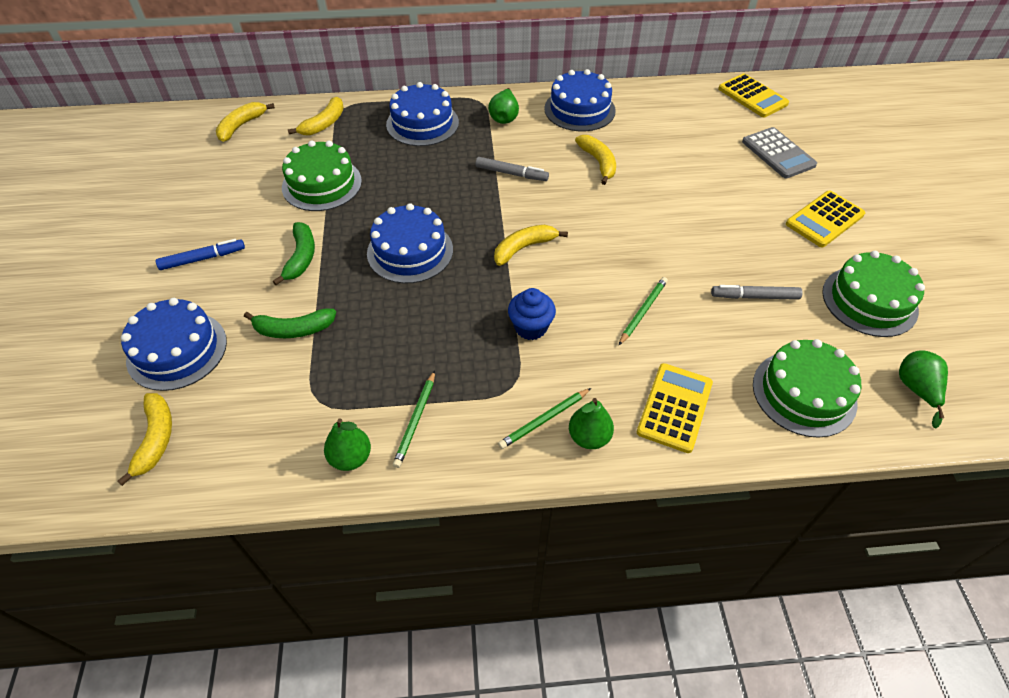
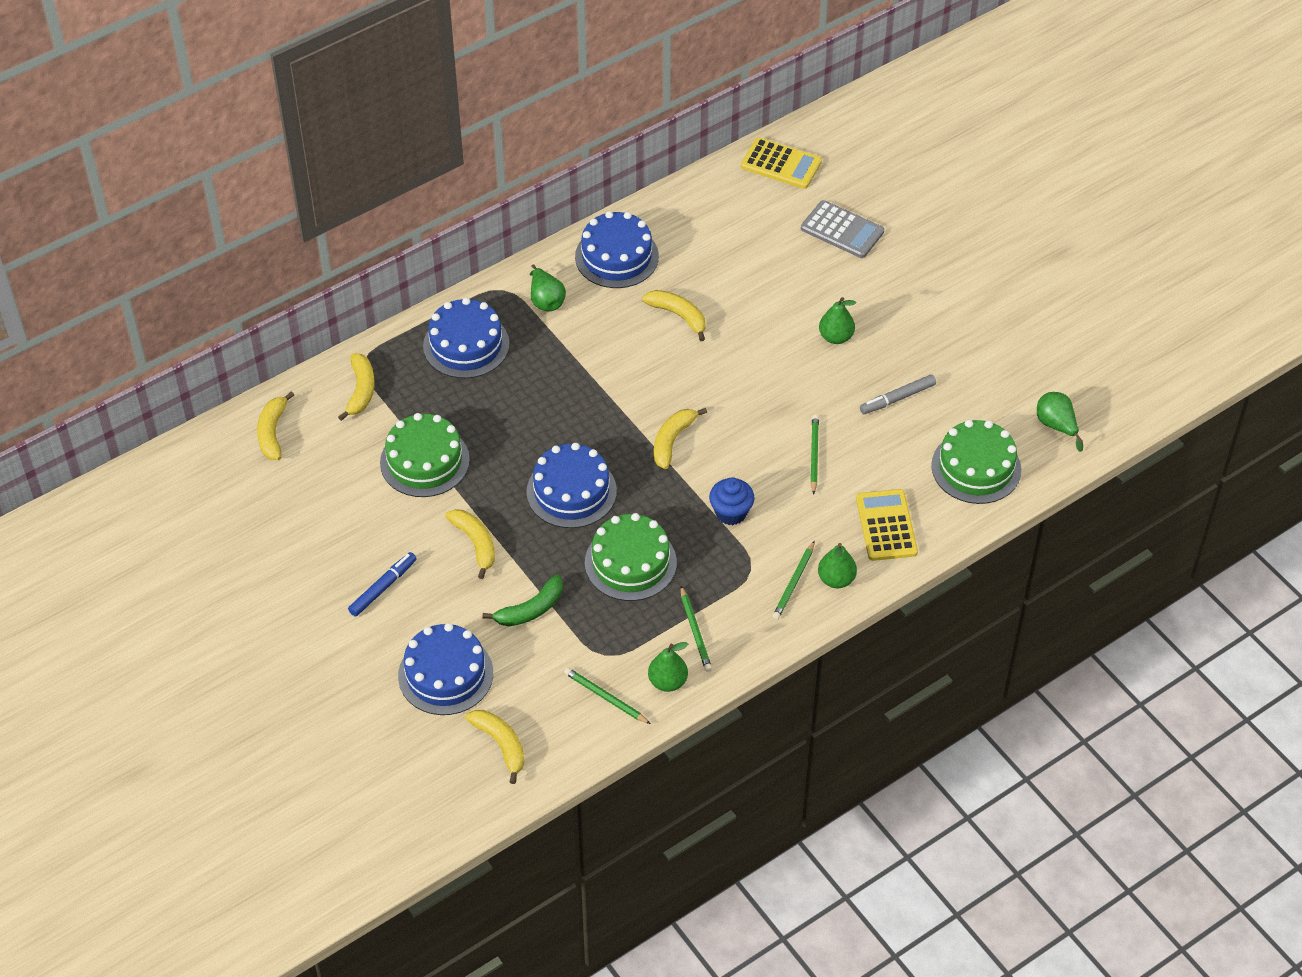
camera: 30 degrees left, 0 degrees up
(283, 443) = (605, 697): none -> green pencil
(301, 257) = (475, 544): green banana -> yellow banana
(511, 174) = (603, 366): grey marker -> none
(724, 226) = (836, 337): none -> green pear
(824, 219) = (919, 291): yellow calculator -> none
(869, 301) = (990, 360): green cake -> green cake (630, 562)

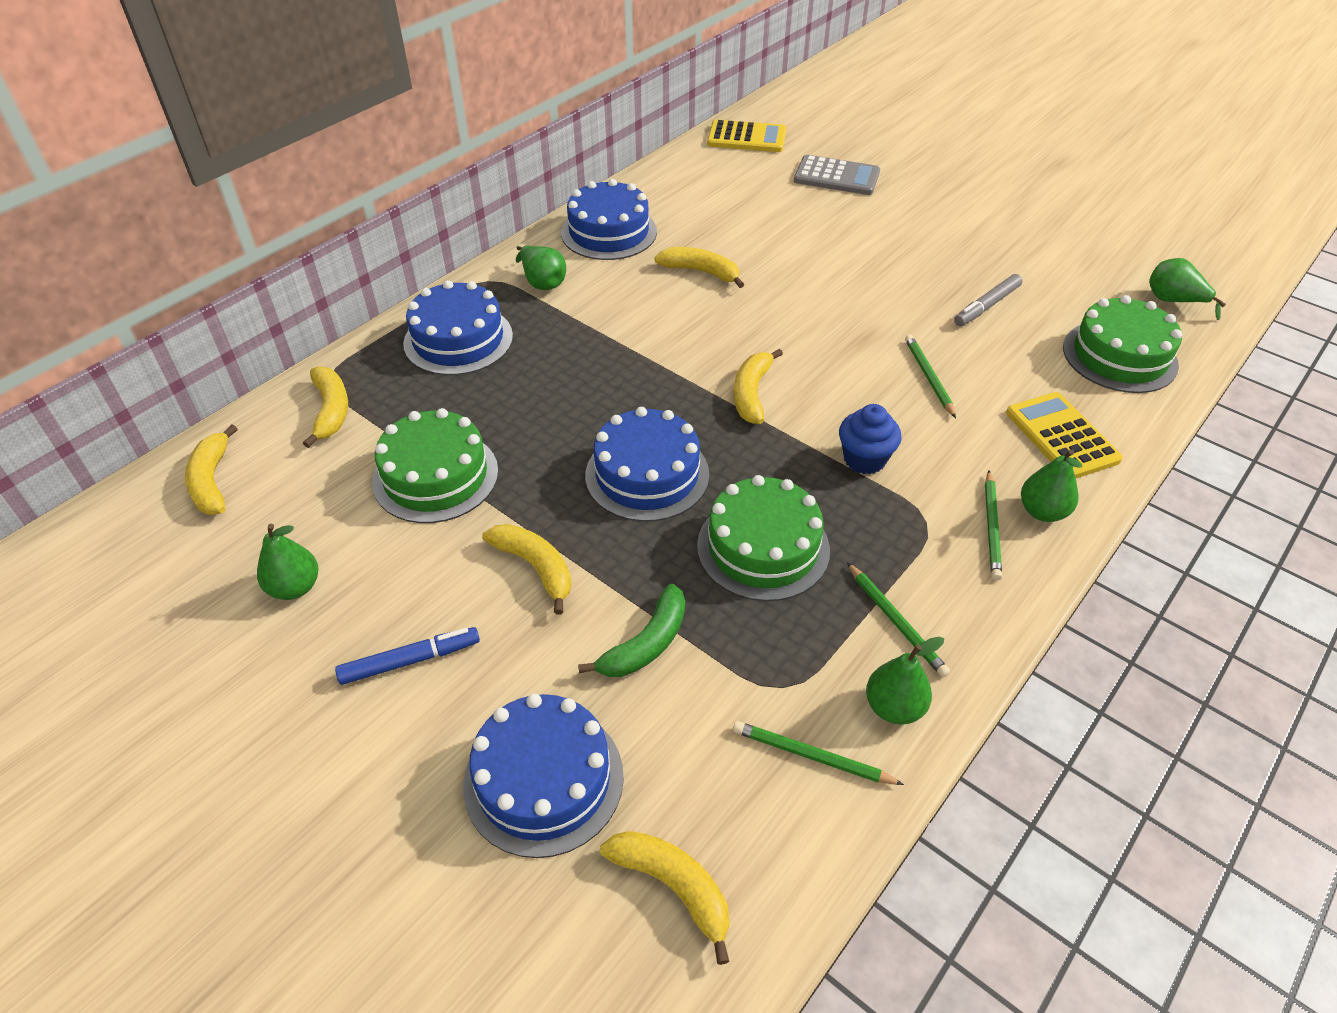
camera: 15 degrees left, 5 degrees down
(383, 587) = (410, 661): blue marker -> blue marker turned 45 degrees clockwise
(836, 337) = (884, 263): green pear -> green pear (295, 587)

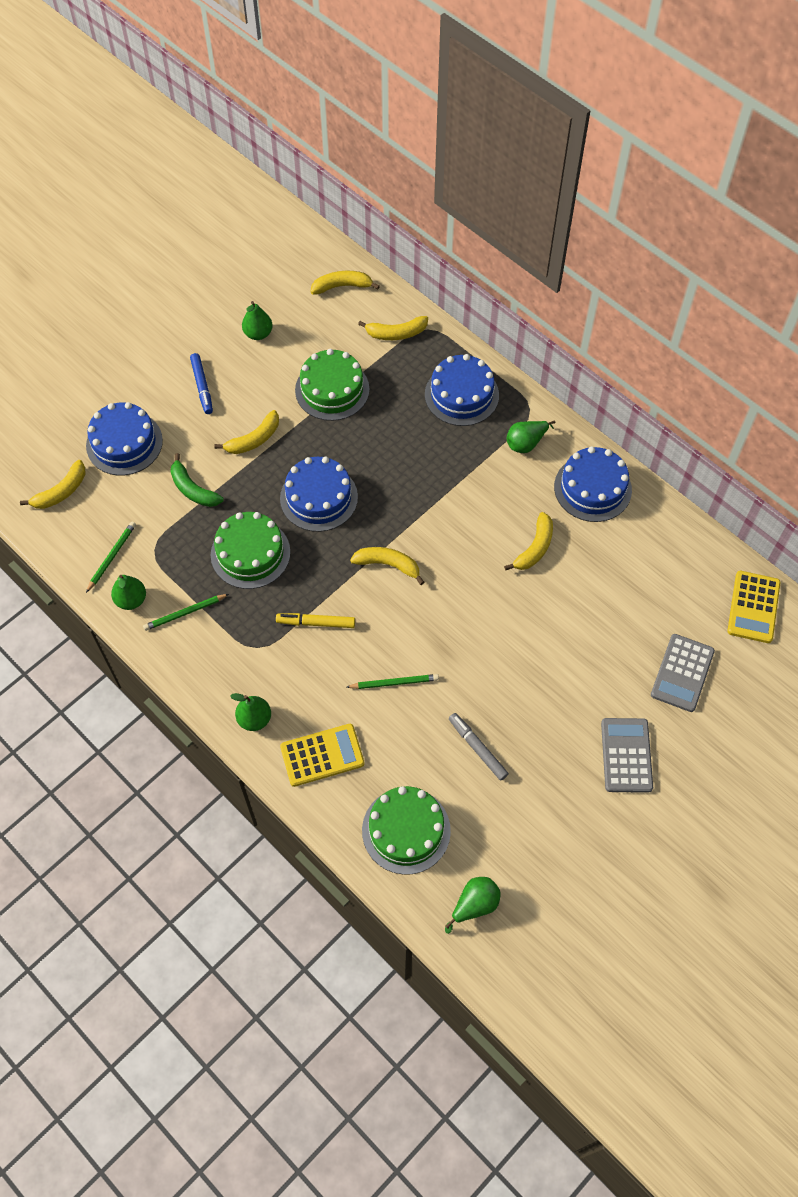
camera: 95 degrees right, 15 degrees up
(864, 459) = (316, 623): blue cupcake -> yellow marker
(946, 208) = (626, 755): none -> grey calculator
(992, 527) = (246, 684): green pencil -> none

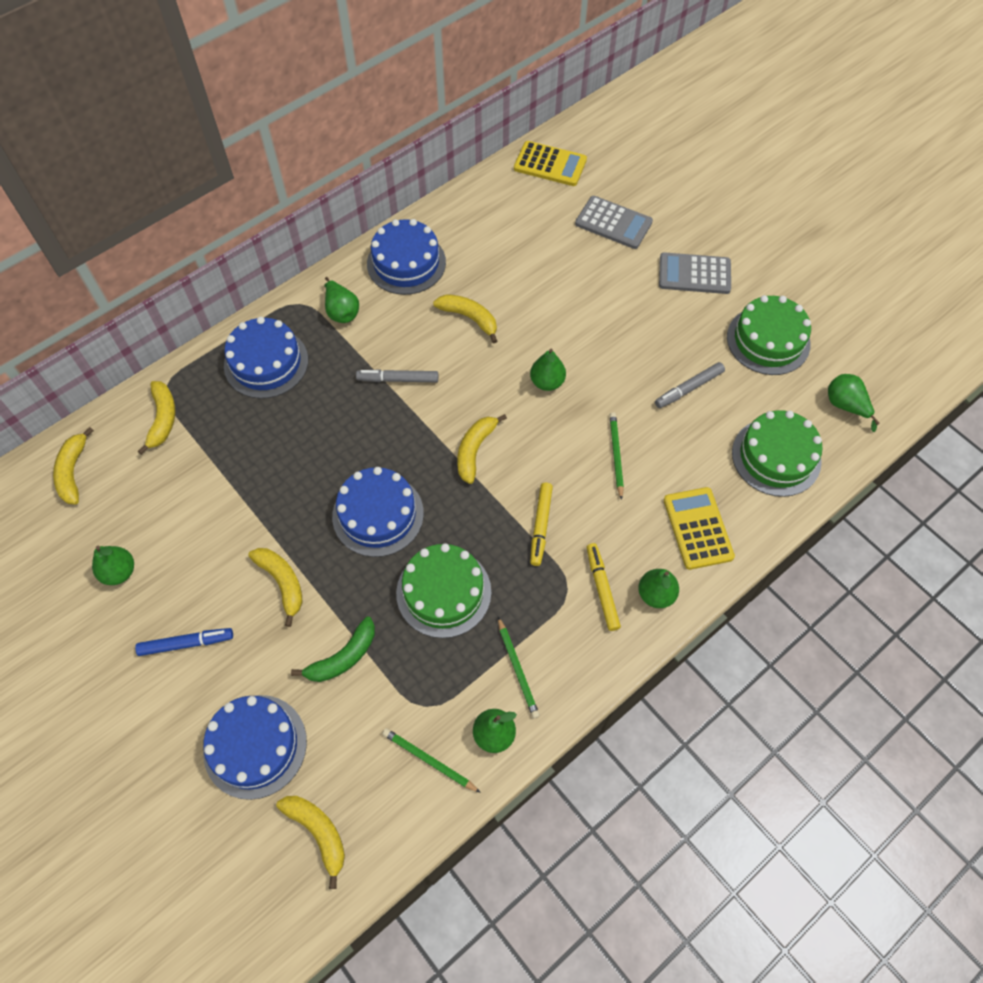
camera: 85 degrees left, 0 degrees up
(258, 675) = (602, 589): none -> yellow marker
(332, 389) = (228, 492): green cake -> green cake (768, 340)
(457, 496) = (398, 379): none -> grey marker
(469, 619) = (547, 382): none -> green pear

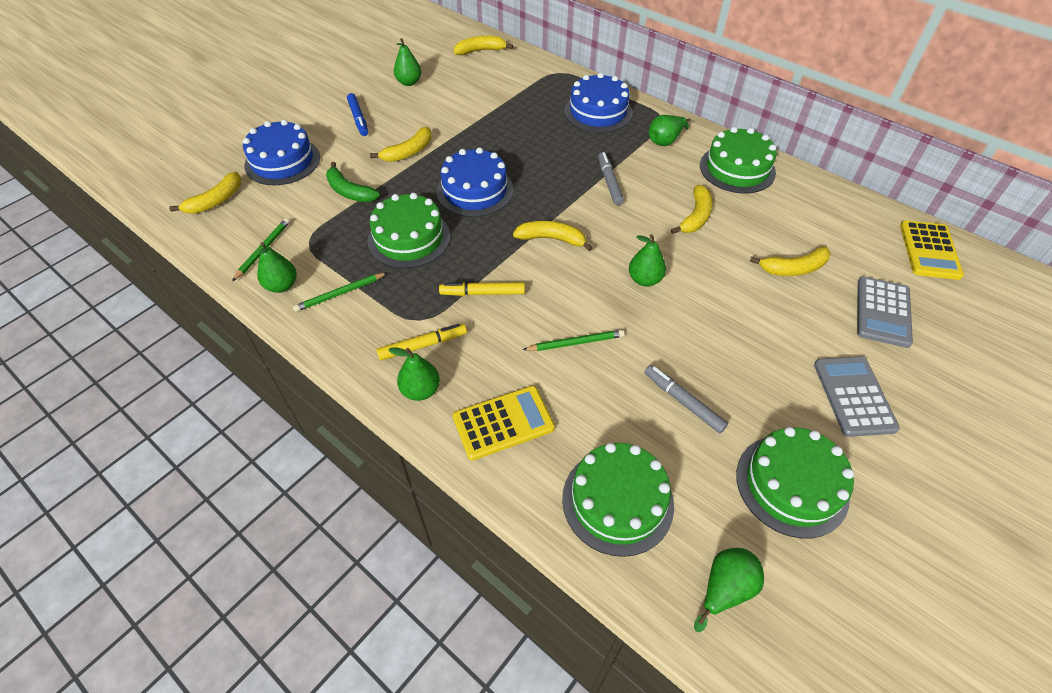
camera: 80 degrees right, 10 degrees down
(162, 419) = (532, 76): yellow banana -> yellow banana (793, 268)
(406, 263) = (737, 169): blue cake -> green cake

